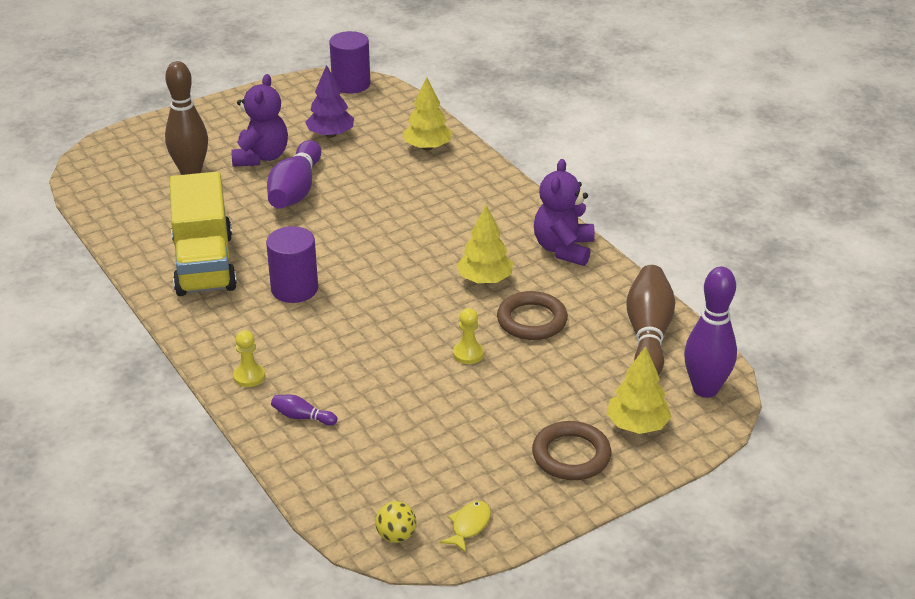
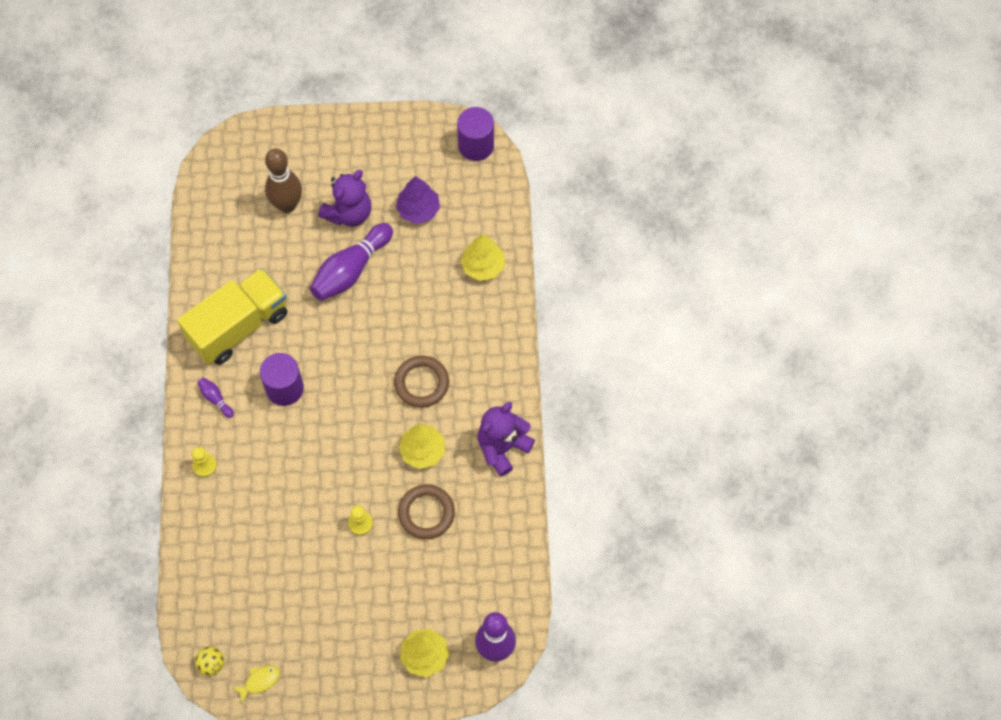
camera: 30 degrees right, 30 degrees up
(204, 264) = (238, 326): yellow truck -> yellow truck turned 150 degrees counterclockwise
(302, 417) = (216, 525): purple bowling pin -> purple bowling pin (215, 399)
(571, 455) = (363, 658): brown ring -> brown ring (421, 383)
(648, 334) = (497, 573): brown bowling pin -> none

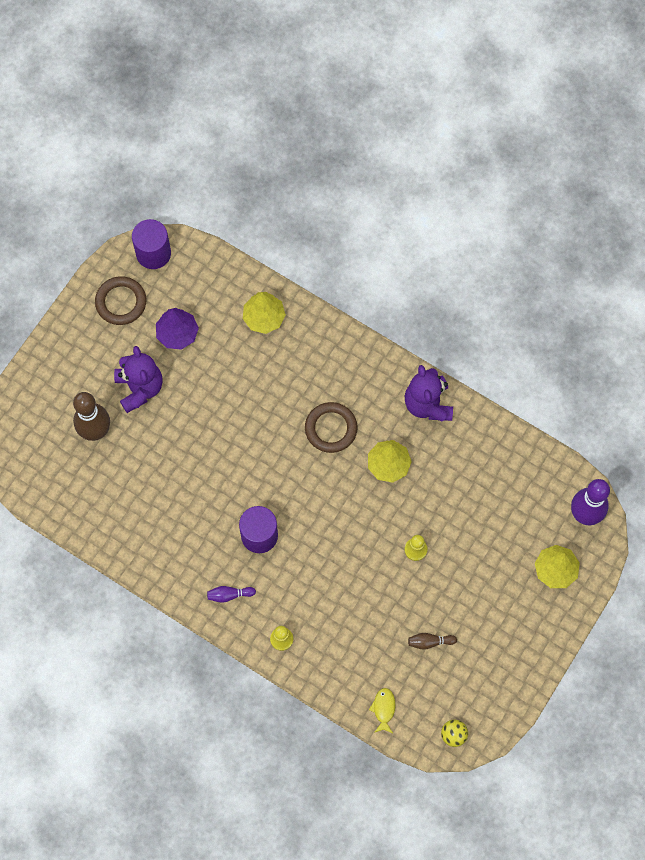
camera: 55 degrees left, 5 degrees up
(238, 326) = (177, 537): yellow truck -> none
(259, 681) = (492, 706): yellow fish -> yellow fish (383, 709)
(283, 589) = (430, 642): none -> brown bowling pin
(351, 270) = (192, 419): purple bowling pin -> none
(426, 513) = (442, 495): brown ring -> brown ring (121, 302)

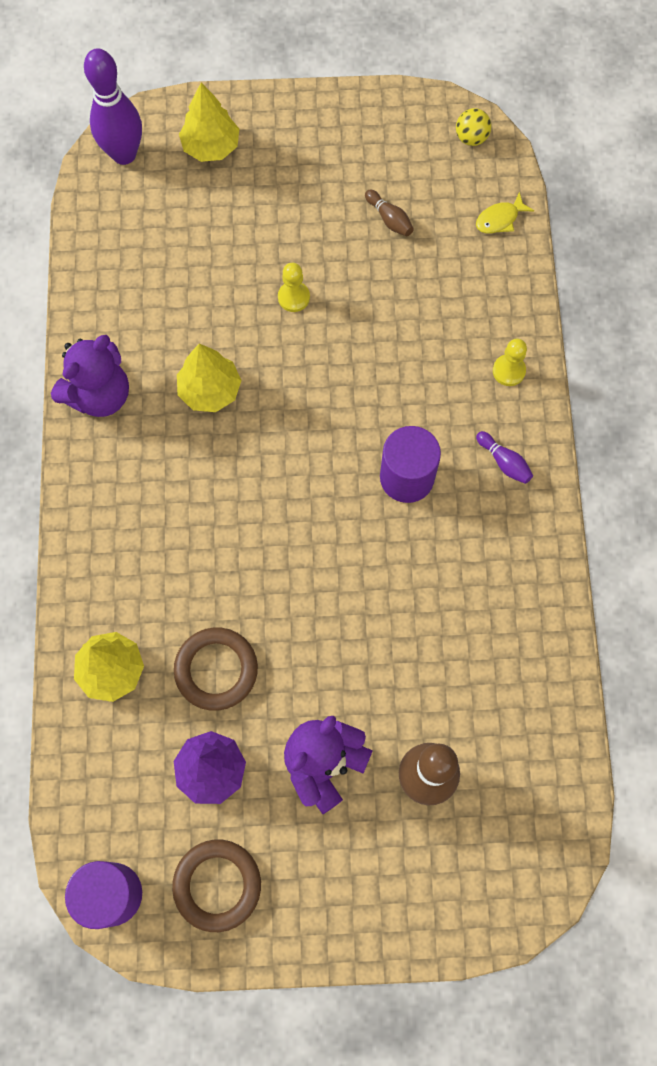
camera: 125 degrees left, 0 degrees up
(331, 428) = (210, 485): brown ring -> brown ring (216, 670)

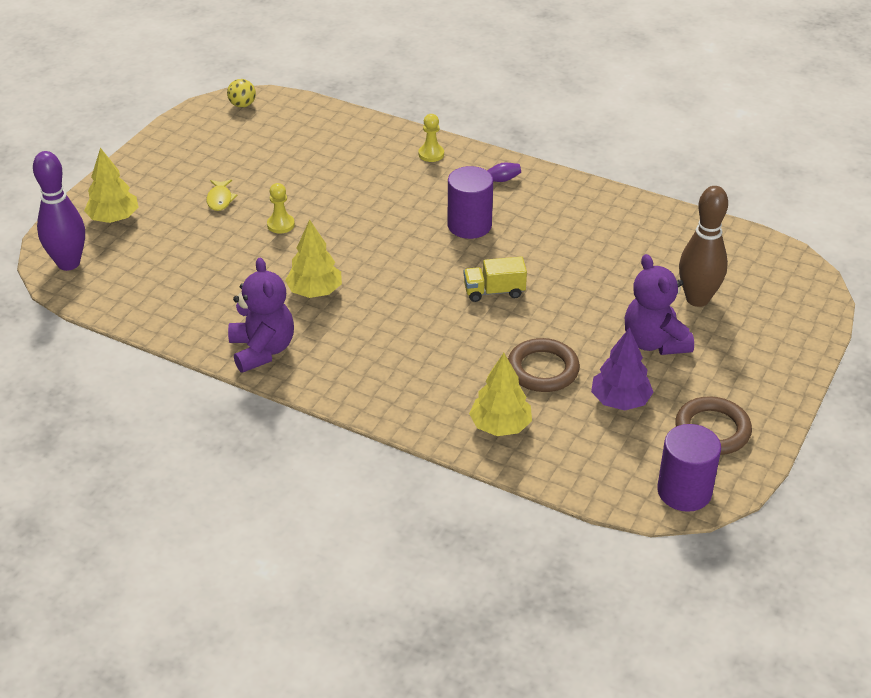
camera: 60 degrees left, 30 degrees down
(311, 560) = (494, 291): none -> yellow truck
(389, 219) = (265, 160): brown bowling pin -> none
(499, 219) = (316, 116): yellow fish -> yellow fish (220, 199)

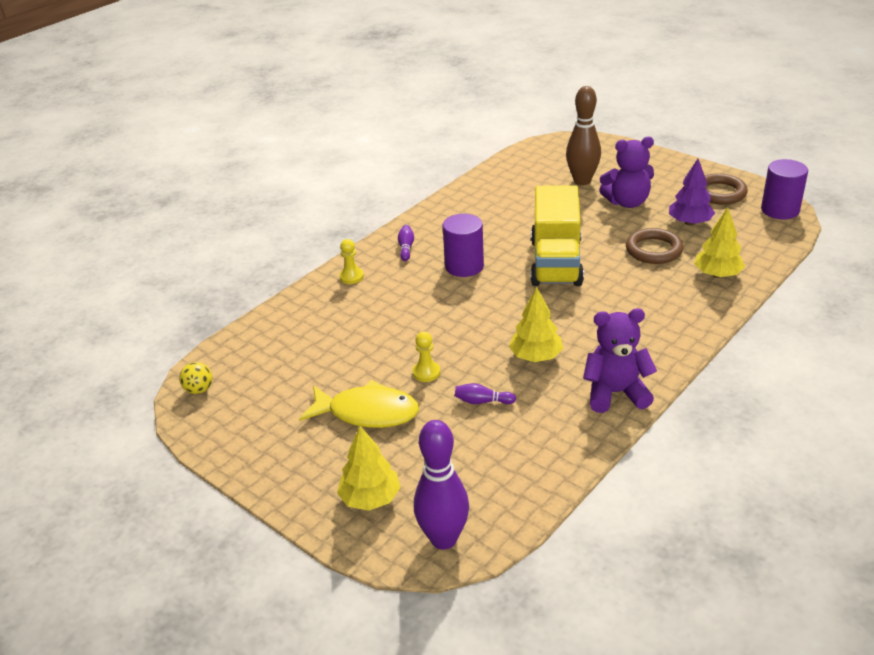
camera: 75 degrees left, 5 degrees down
(220, 199) = (367, 413): yellow fish -> yellow fish, size x2.08
(241, 264) = (482, 401): none -> purple bowling pin
(494, 291) = (556, 262): yellow truck -> yellow truck, size x2.13

